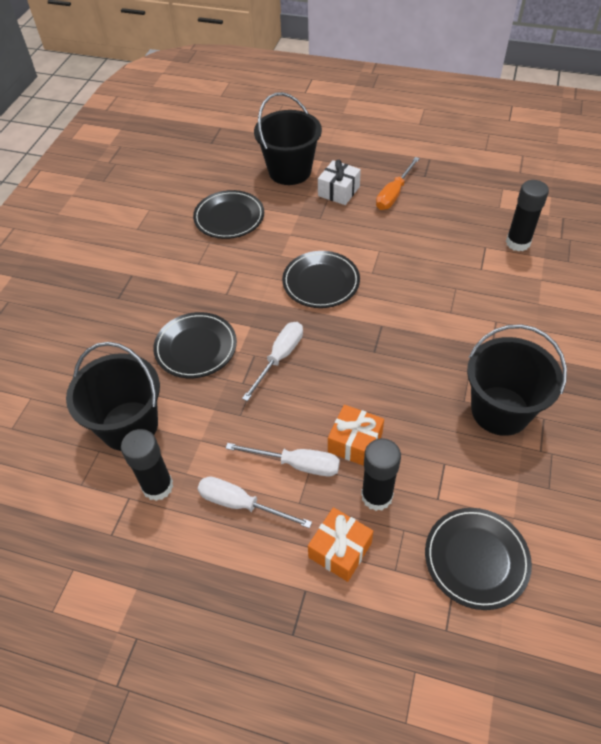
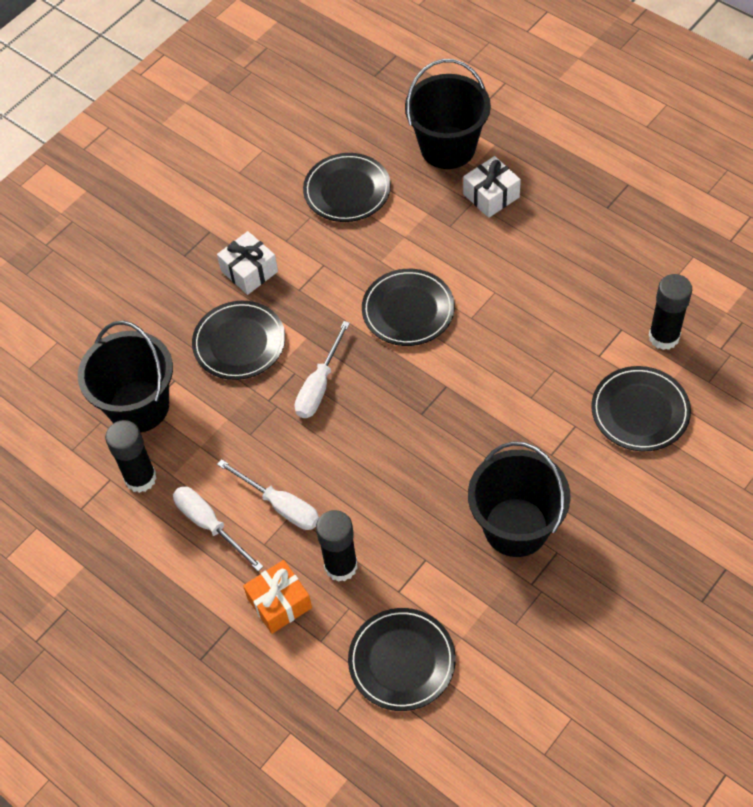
camera: 25 degrees right, 5 degrees up
(178, 293) = (249, 271): none -> white gift
(280, 358) = (319, 385): white screwdriver -> white screwdriver turned 150 degrees clockwise
(355, 443) = (348, 505): orange gift -> none
(394, 194) = (554, 221): orange screwdriver -> none
(535, 296) = (640, 411): none -> black plate

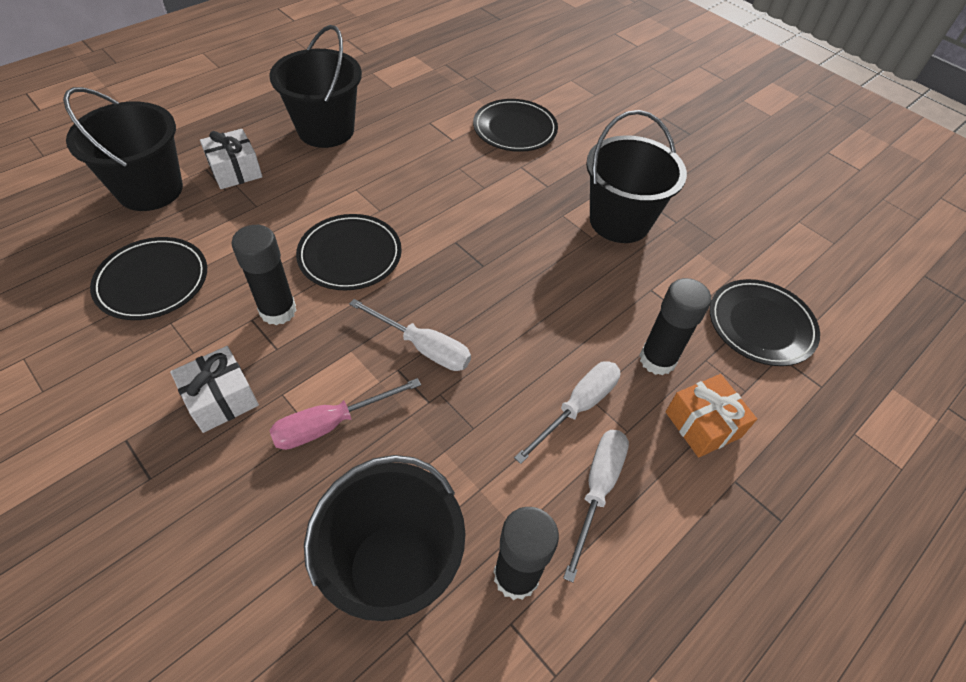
camera: 90 degrees left, 5 degrees down
(209, 525) = (597, 489): white screwdriver -> white screwdriver turned 150 degrees clockwise
(239, 343) = (331, 424): black plate -> pink screwdriver
(575, 245) = (326, 130): none -> black bucket
(664, 337) = (445, 102): black glue stick -> black glue stick (278, 311)

